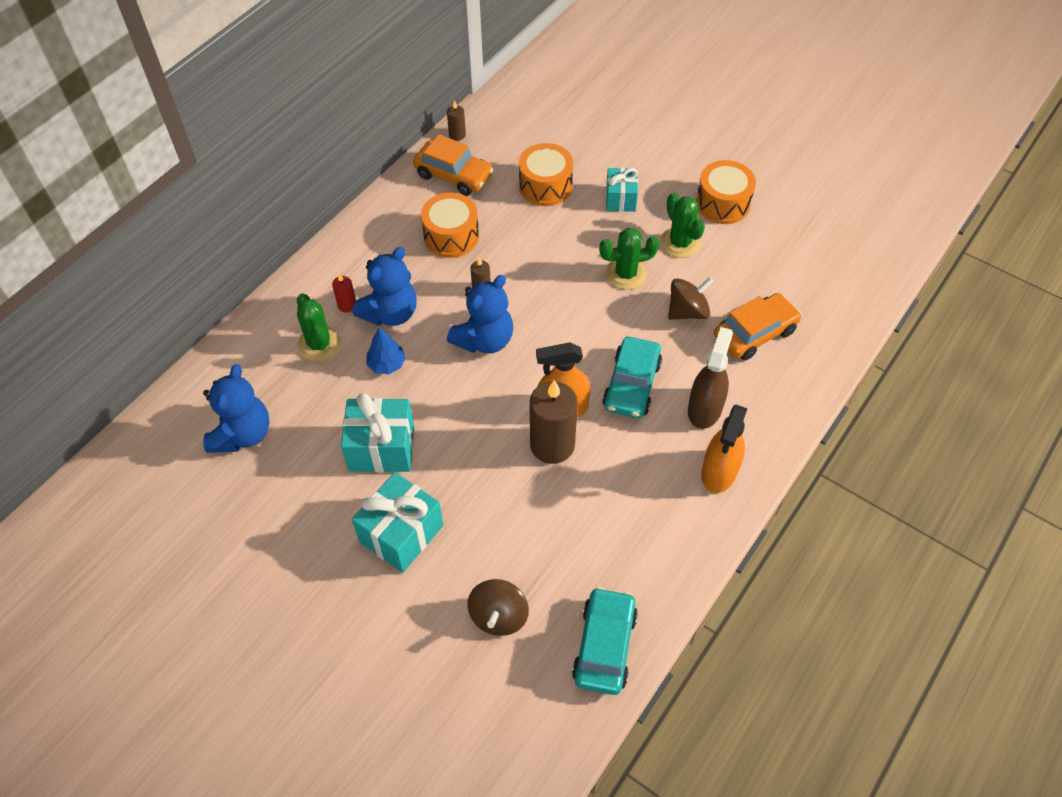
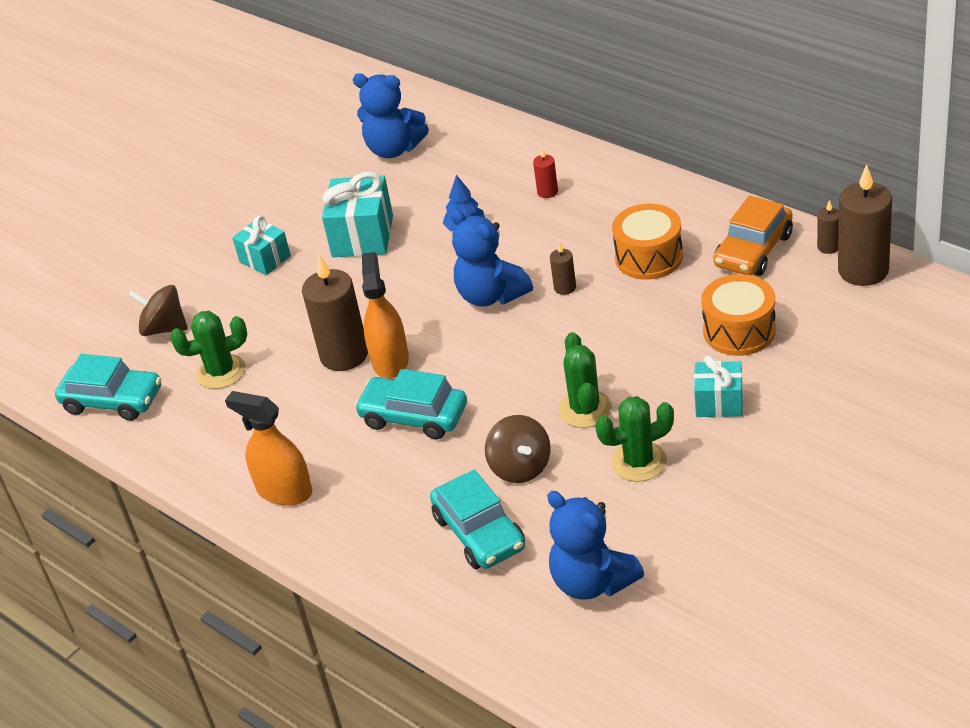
camera: 100 degrees right, 15 degrees down
(319, 344) = (496, 180): green cactus -> green cactus (221, 372)
(390, 313) = (534, 223): blue teddy bear -> blue teddy bear (592, 582)
(401, 533) = (265, 259): turquoise gift -> turquoise gift, size x0.63
(487, 119) = (863, 270): none -> brown candle
(704, 409) = (371, 480): brown spray bottle -> none
(722, 203) = (715, 508): orange drum -> none
(755, 333) = (479, 532): orange car -> turquoise car

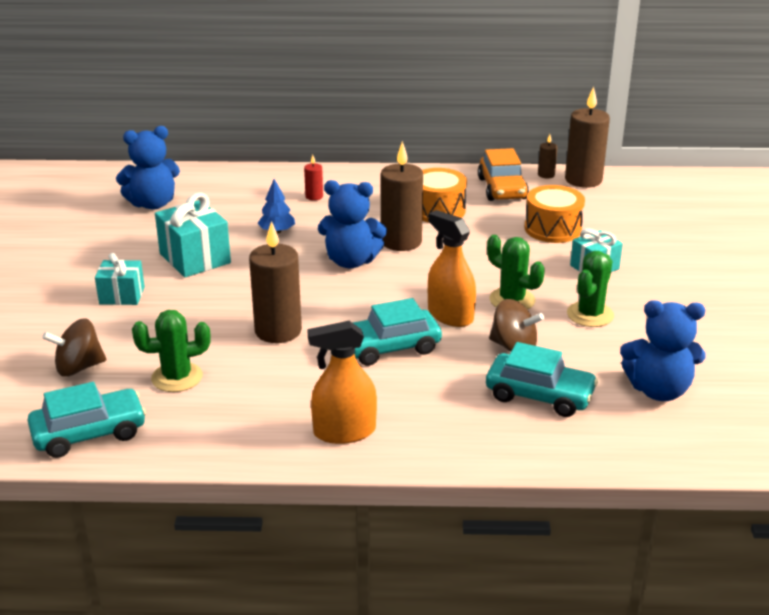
camera: 45 degrees left, 10 degrees down
(221, 372) = (177, 377): green cactus -> green cactus turned 45 degrees clockwise
(390, 361) = (323, 322): orange spray bottle -> orange spray bottle (450, 315)
(565, 287) = (401, 241): brown candle -> brown candle, size x2.16

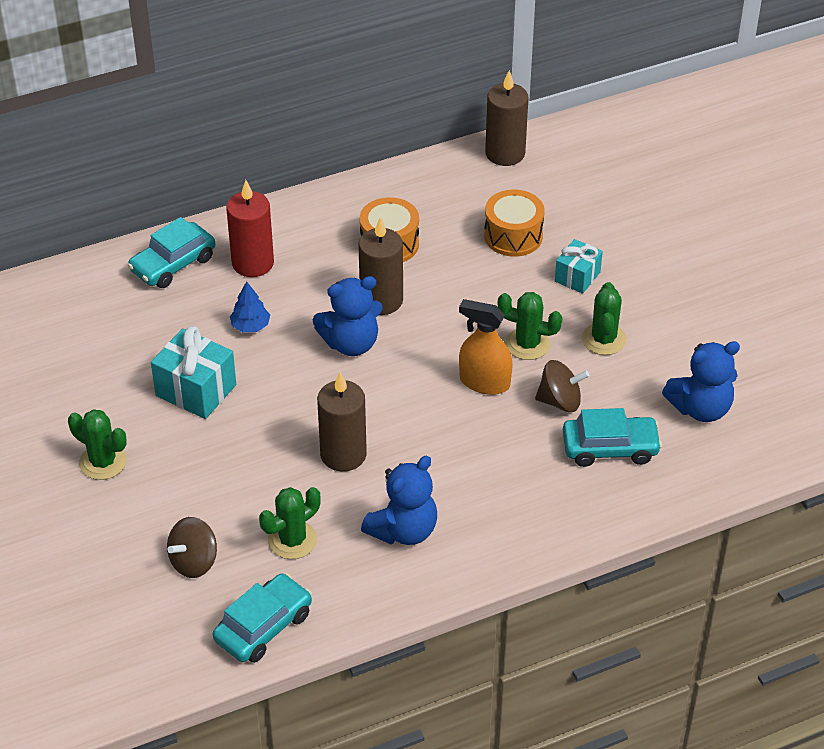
camera: 25 degrees left, 15 degrees up
(76, 282) = (103, 462): none -> green cactus
(122, 295) = (162, 463): turquoise gift -> none
(153, 204) = (91, 328): blue teddy bear -> blue teddy bear (403, 530)
(314, 196) = (253, 263): red candle -> red candle, size x2.16
(344, 432) = (476, 545): orange spray bottle -> none
(389, 347) = (455, 439): turquoise car -> turquoise car (173, 264)
(502, 188) = (433, 191): orange car -> none
(546, 175) = (465, 157): brown candle -> none

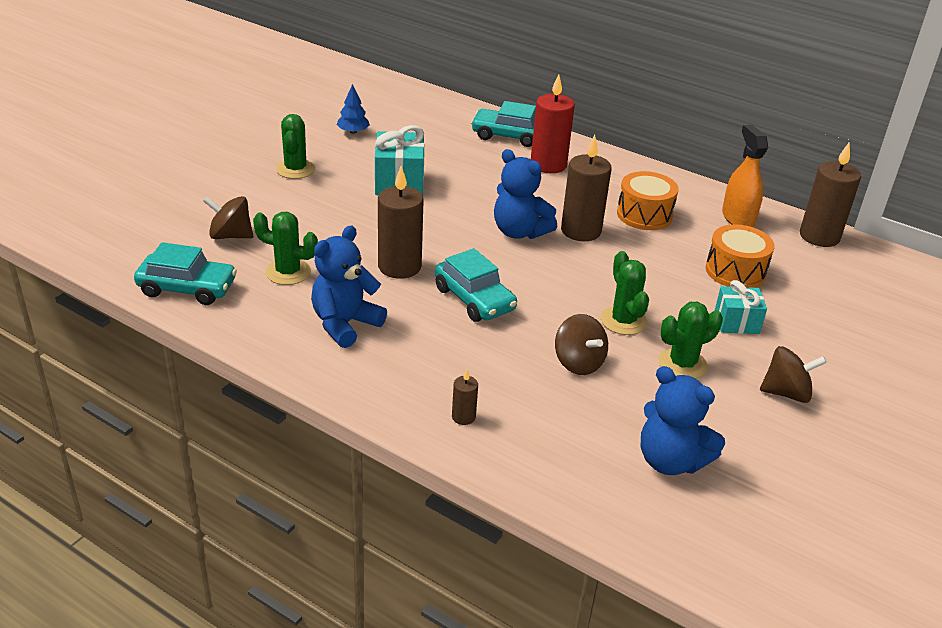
camera: 55 degrees right, 10 degrees down
(250, 326) = (486, 183): blue tree -> blue tree (353, 132)
(403, 530) = (345, 324): blue teddy bear -> blue teddy bear turned 120 degrees clockwise
(484, 382) = (553, 312): orange spray bottle -> orange spray bottle (738, 218)
(577, 505) = (463, 417): none -> brown candle
(610, 448) = (554, 414): turquoise car -> turquoise car (474, 299)
(674, 300) = (786, 393): none -> brown spinning top

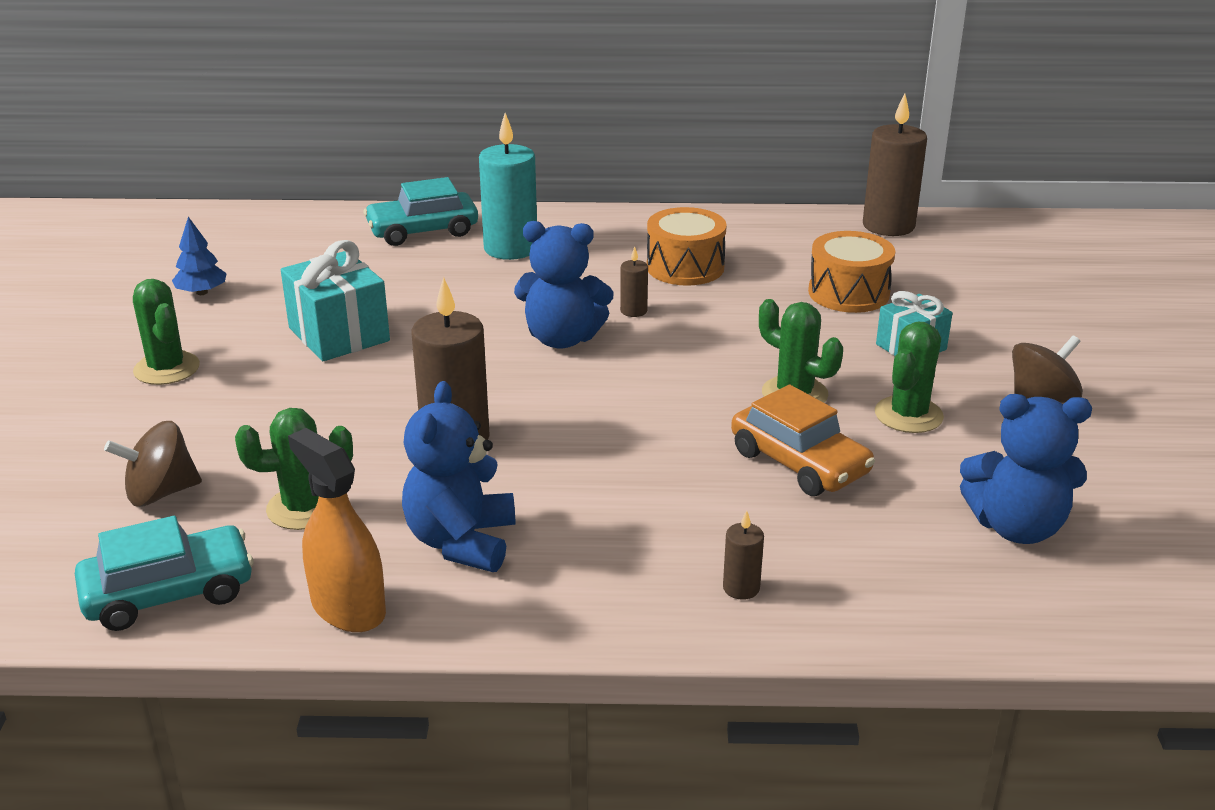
camera: 30 degrees left, 5 degrees down
(474, 299) = (596, 440): turquoise car -> none
(548, 165) = (510, 248): red candle -> turquoise candle
(578, 363) = (799, 462): brown spinning top -> orange car
(581, 231) = (633, 311): brown candle -> brown candle, size x0.46
(738, 218) = (787, 235): orange spray bottle -> orange spray bottle (348, 608)

